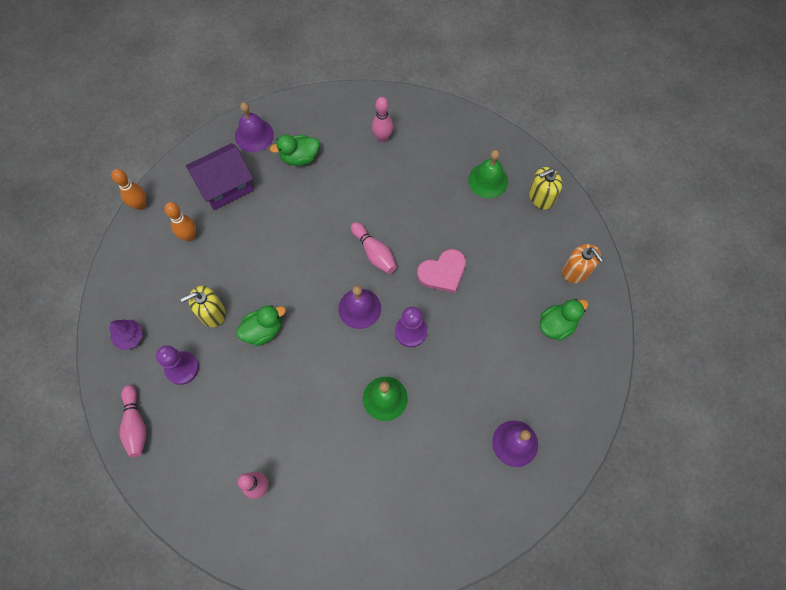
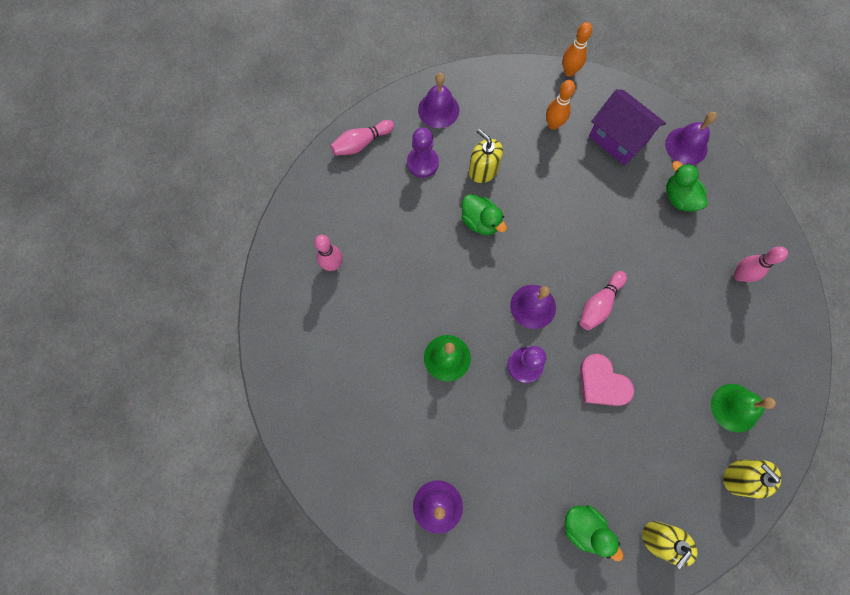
camera: 75 degrees right, 5 degrees up
(130, 337) = (438, 110): purple tree -> purple bell
(576, 271) = (659, 539): orange soap dispenser -> yellow soap dispenser

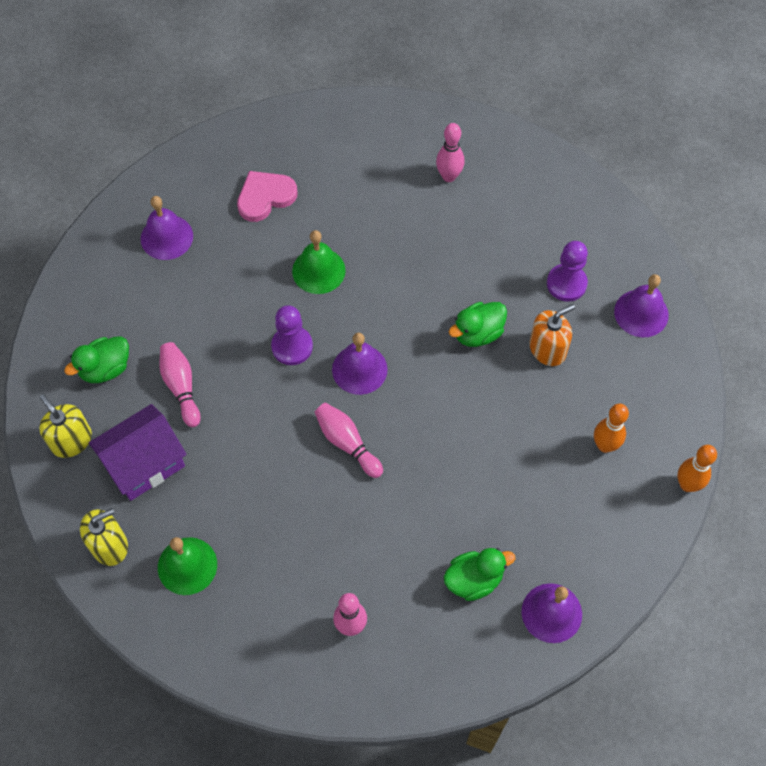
camera: 100 degrees right, 10 degrees down
(361, 143) = (601, 222): pink bowling pin -> pink bowling pin (181, 387)
(483, 170) = (547, 349): yellow soap dispenser -> orange soap dispenser
(602, 383) = (252, 424): pink heart -> pink heart (265, 197)
(618, 139) = (573, 523): purple house -> purple house (144, 464)

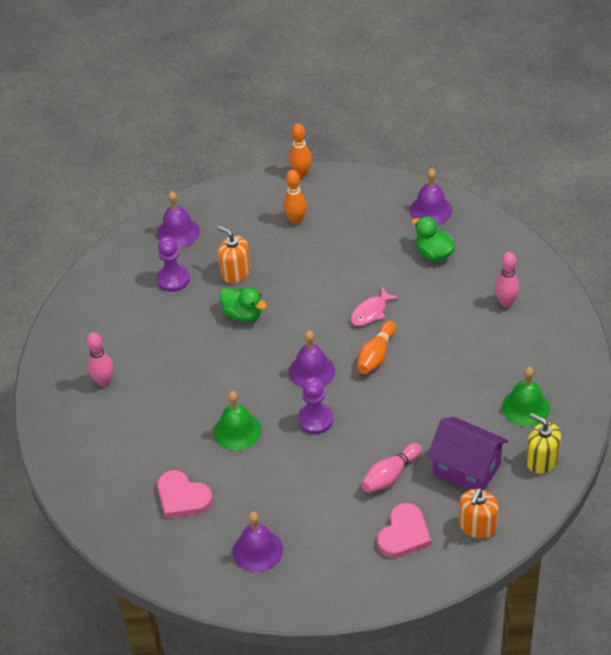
camera: 110 degrees left, 15 degrees down
(71, 440) = (477, 526): yellow soap dispenser -> orange soap dispenser
(105, 368) = (404, 534): green duck -> pink heart
(347, 443) = (376, 355): pink bowling pin -> orange bowling pin
(414, 465) = (371, 312): none -> pink fish

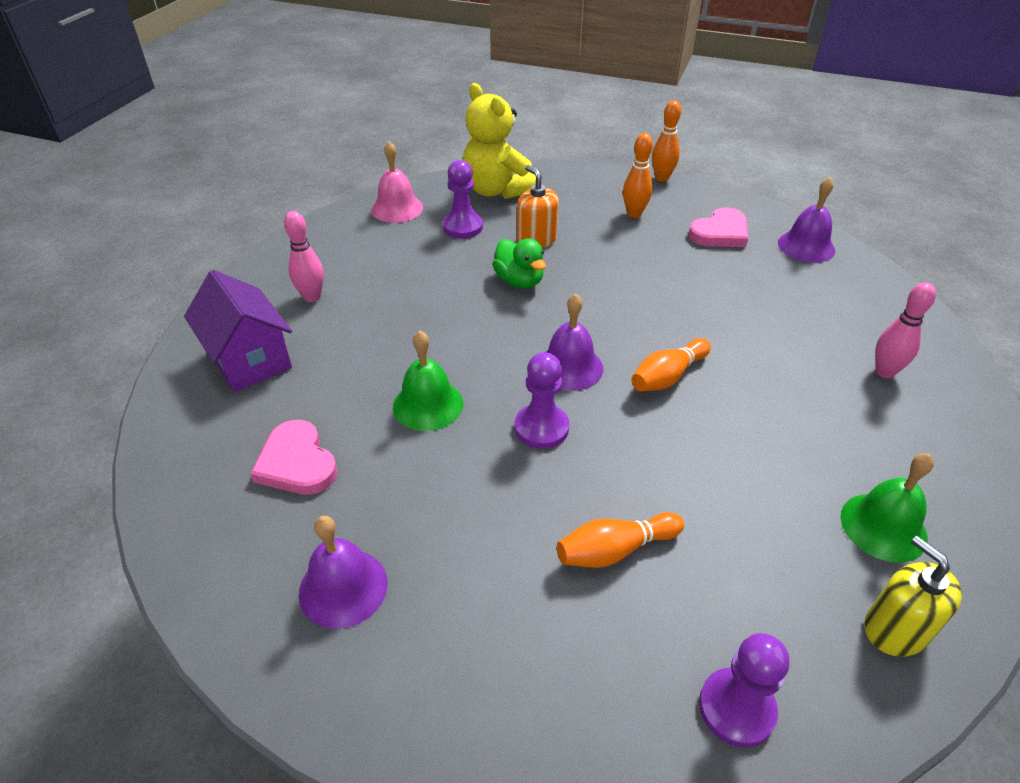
camera: 20 degrees right, 5 degrees down
(110, 279) = (397, 208): none -> pink bell
(178, 232) = (497, 190): purple bell -> yellow teddy bear
(371, 312) = (683, 326): pink fish -> none
(390, 475) = (615, 550): pink bowling pin -> orange bowling pin
(404, 534) = (594, 664): pink heart -> pink heart (720, 233)
(433, 253) = (794, 289): green duck -> none
(466, 469) = (750, 590): purple house -> purple house (249, 360)
(477, 526) = (736, 708): orange soap dispenser -> purple pawn

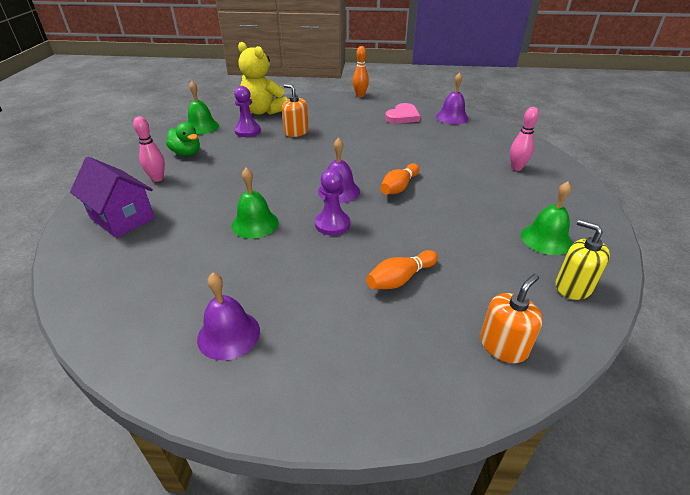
camera: 15 degrees left, 5 degrees down
(297, 463) = (173, 270): pink heart -> none
(397, 208) = (202, 127): pink bell -> green bell
(519, 281) = (293, 153): green duck -> green duck (186, 153)
(634, 214) = (350, 113): orange bowling pin -> none
(736, 708) = (503, 346): purple pawn -> orange soap dispenser

